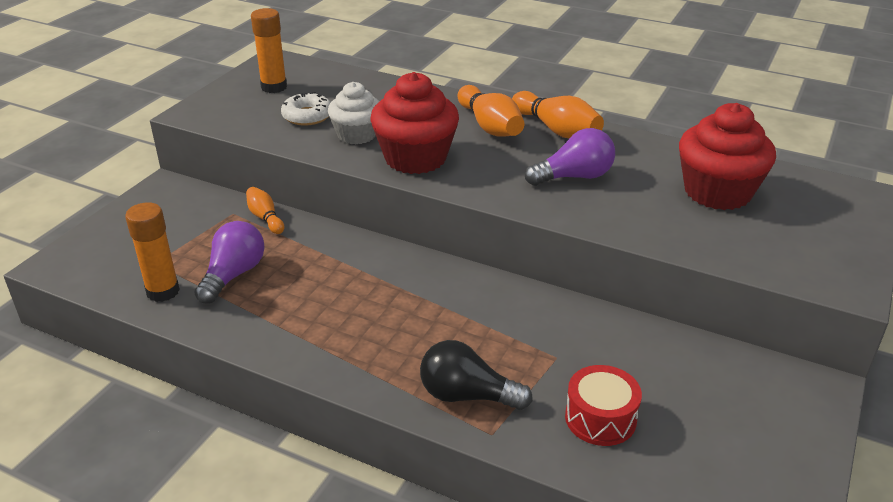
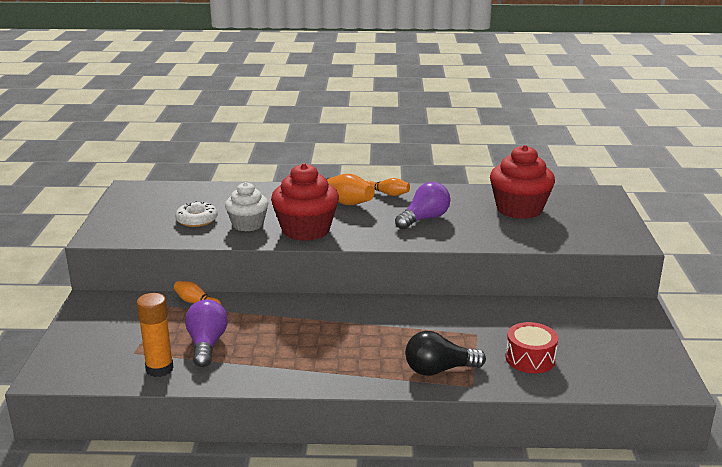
camera: 25 degrees left, 10 degrees down
(274, 87) = (149, 206): orange glue stick -> none
(556, 130) = (387, 194): orange bowling pin -> orange bowling pin, size x0.59

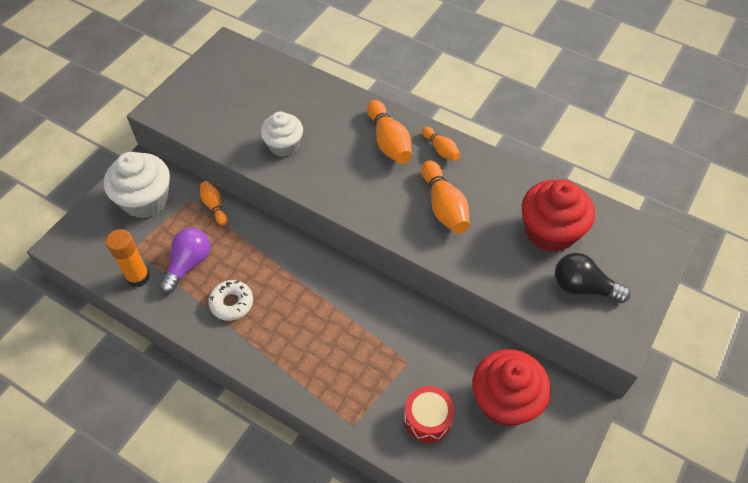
camera: 30 degrees right, 30 degrees up
(117, 319) = (145, 200): none -> white cupcake
(197, 220) = (247, 119): white donut -> white donut (231, 303)
(306, 230) = (326, 176): red cupcake -> red cupcake (505, 401)
(424, 219) = (444, 206): purple light bulb -> orange bowling pin
(439, 370) = (340, 391): black light bulb -> black light bulb (583, 287)

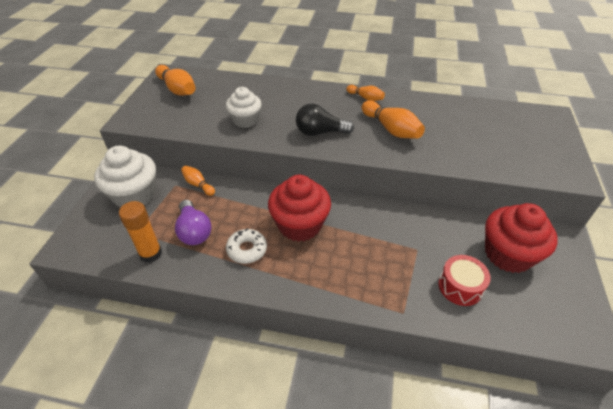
camera: 20 degrees left, 10 degrees down
(188, 264) = (194, 231): purple light bulb -> purple light bulb turned 150 degrees clockwise
(389, 141) = (325, 101): orange bowling pin -> orange bowling pin (177, 89)
(550, 232) = (475, 126): red cupcake -> red cupcake (299, 225)
(583, 287) = (523, 152): black light bulb -> black light bulb (320, 132)

